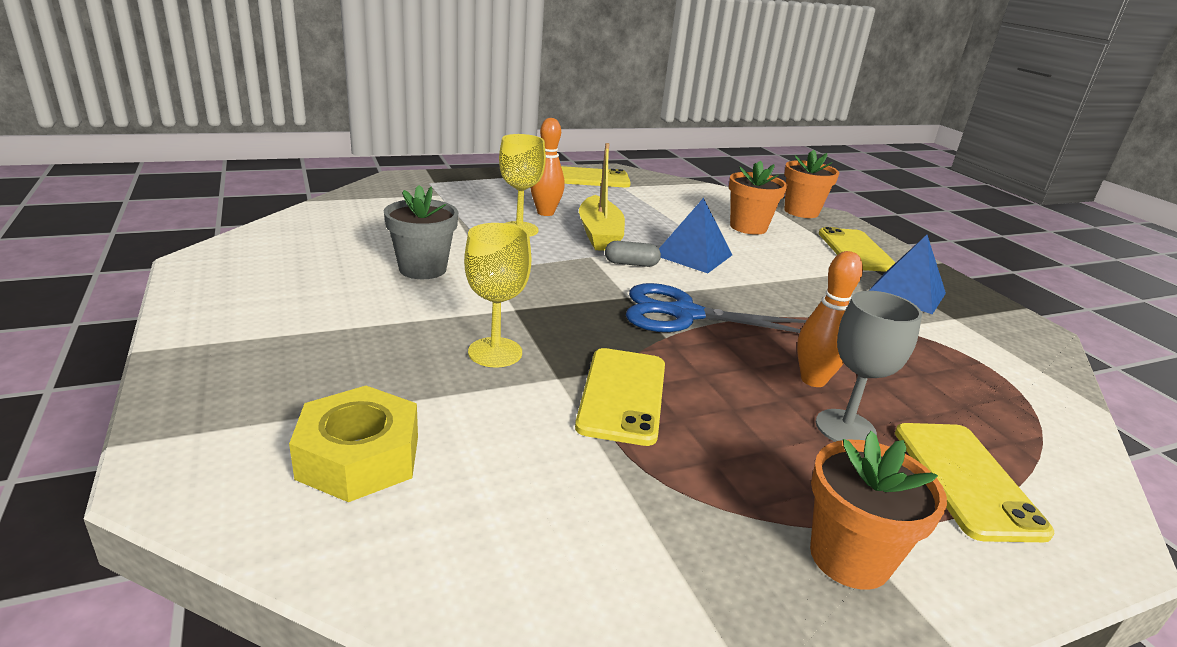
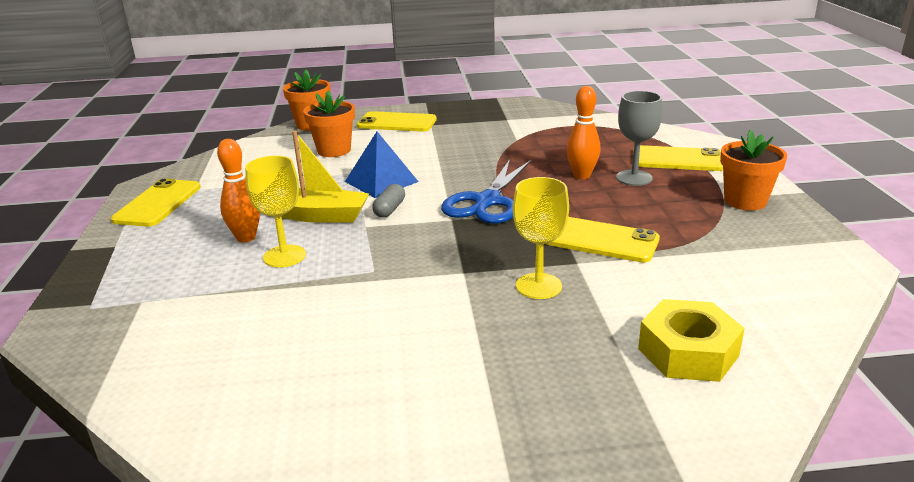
camera: 70 degrees left, 0 degrees up
(422, 269) = (363, 318): grey flower pot -> none
(906, 293) = (469, 123): blue pyramid -> none

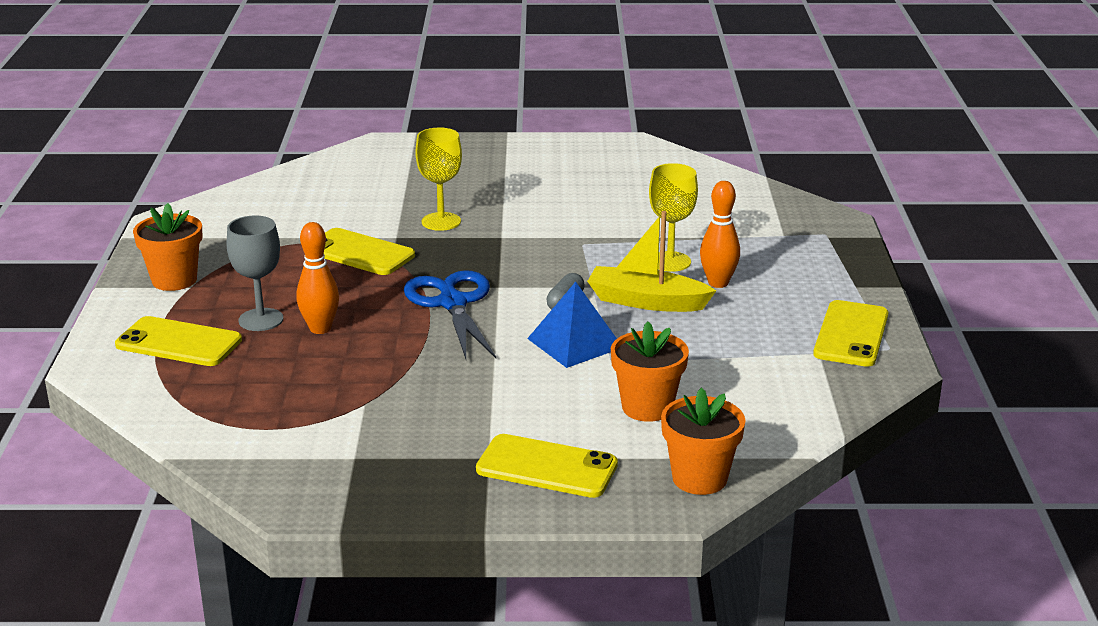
camera: 175 degrees left, 0 degrees up
(487, 202) = (452, 303): blue scissors -> blue scissors turned 45 degrees counterclockwise
(688, 352) = (361, 178): yellow nut -> none

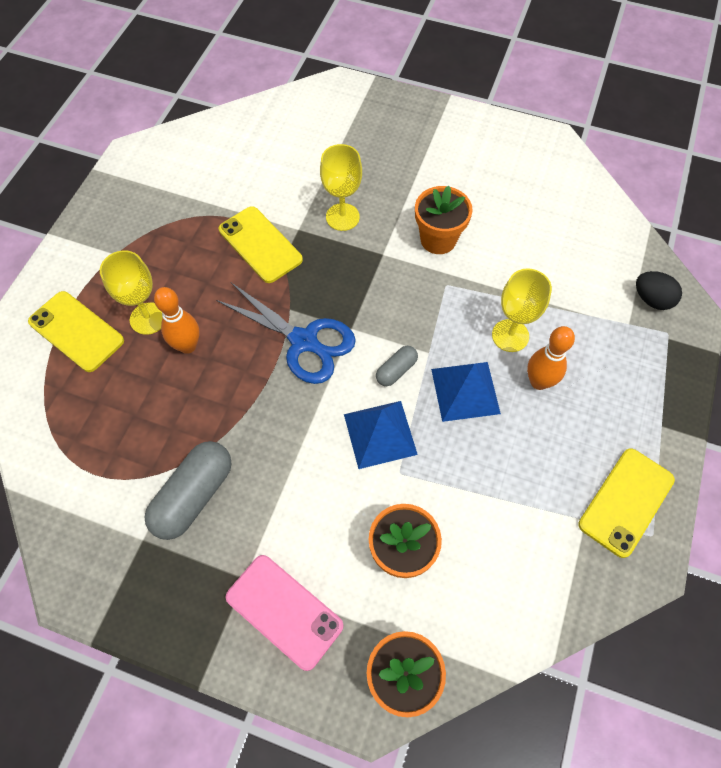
camera: 20 degrees right, 35 degrees up
(174, 280) = (106, 241): orange flower pot -> orange flower pot (438, 239)
(261, 320) = (148, 318): grey goblet -> yellow goblet
(394, 418) = (194, 495): none -> grey capsule
(452, 303) = (304, 341): blue scissors -> blue scissors turned 120 degrees clockwise
(546, 467) = (284, 611): yellow phone -> pink phone
(646, 302) = (465, 391): yellow boat -> blue pyramid
(796, 217) = (651, 299): none -> black egg

